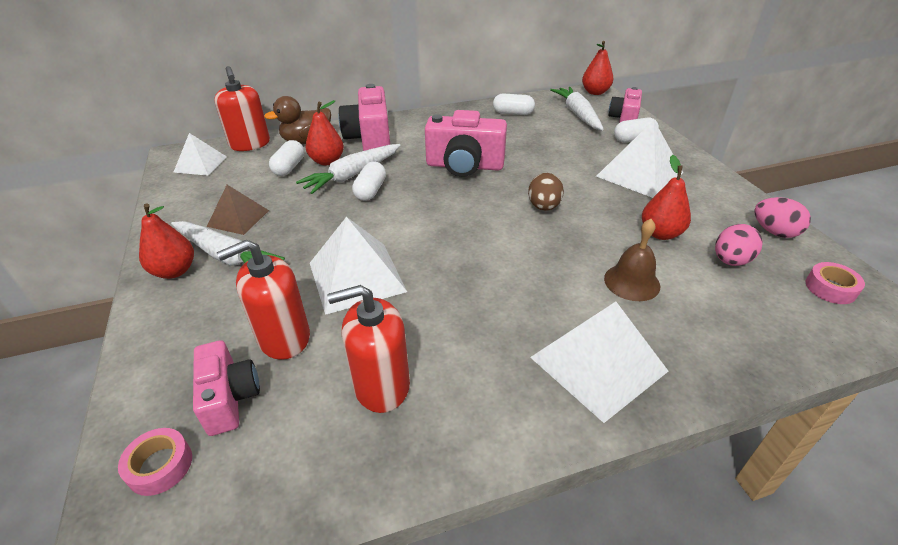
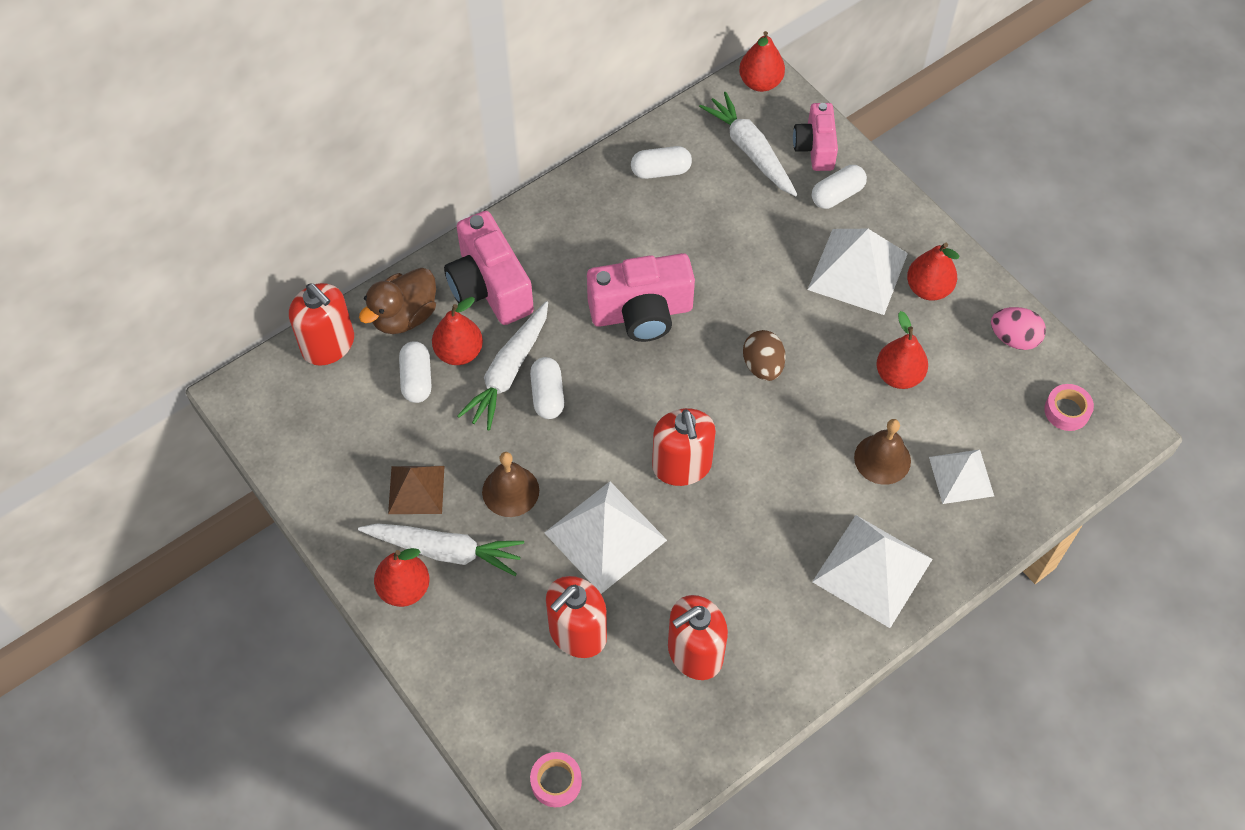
camera: 20 degrees left, 20 degrees up
(200, 164) = (291, 406): white pyramid -> white pyramid (961, 476)
(230, 398) = (570, 708): pink camera -> none
(304, 233) = (510, 491): none -> brown bell
(448, 248) = (682, 465): none -> red soap dispenser
(697, 192) = (928, 288): none -> red pear
(730, 261) = (973, 398): pink egg -> none

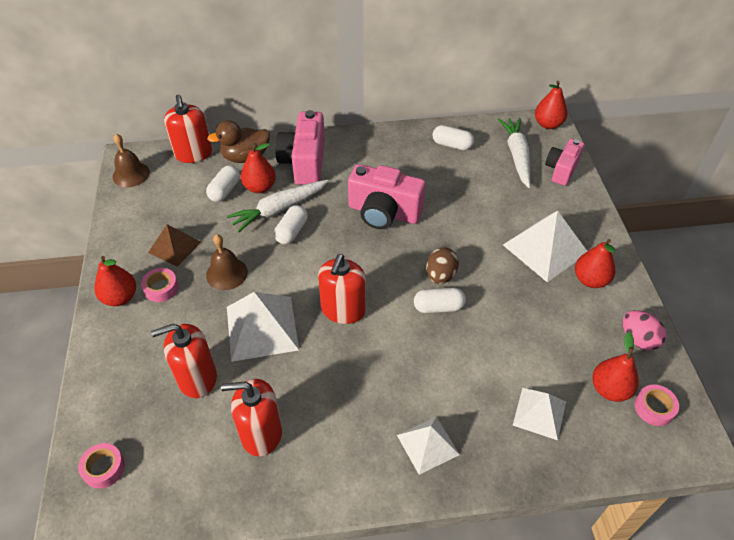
camera: 30 degrees right, 10 degrees down
(445, 551) = (161, 288): white carrot -> pink tape
(837, 195) = (559, 200): white capsule -> white capsule (438, 307)
(872, 570) = (427, 444): white pyramid -> white pyramid, size x0.62
(882, 459) = (486, 372): brown bell -> brown bell (131, 174)
(898, 375) = (533, 324): red pear -> red pear (610, 389)

